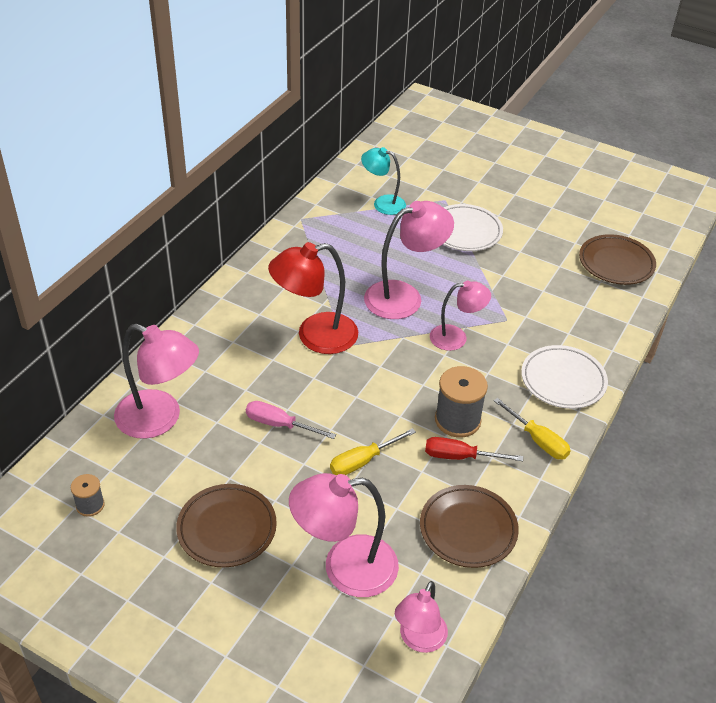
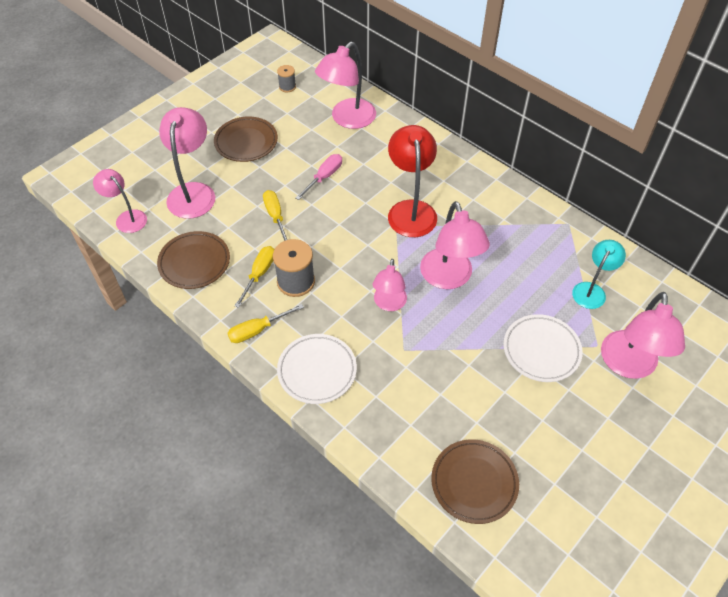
camera: 105 degrees right, 10 degrees up
(457, 183) = (628, 365): none -> pink lamp
(460, 457) = (259, 274): red screwdriver -> yellow screwdriver

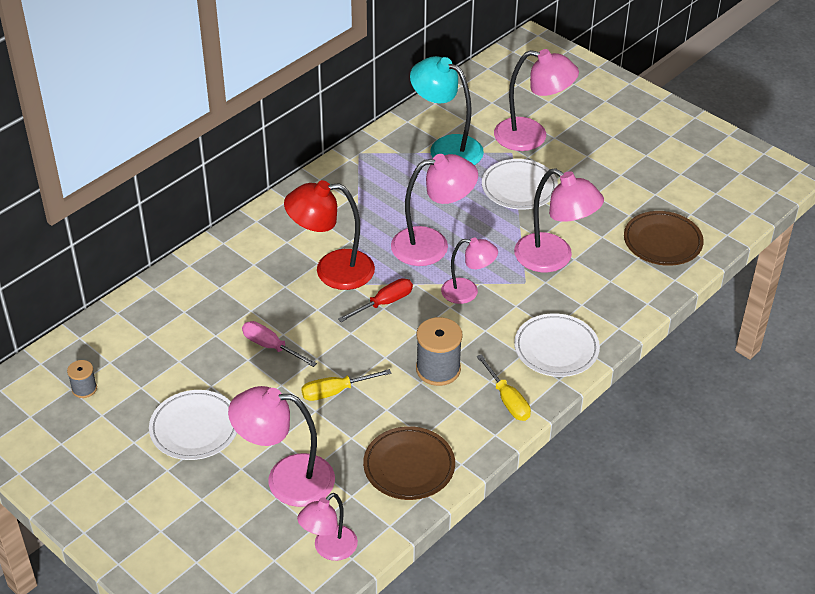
camera: 90 degrees left, 10 degrees down
(246, 142) = (194, 428): brown plate -> white plate
(259, 274) = (427, 402): yellow screwdriver -> none
(347, 119) = (165, 325): pink lamp -> pink lamp (553, 259)
(373, 245) = (384, 303): none -> red screwdriver
(592, 290) = (446, 148): turquoise lamp -> turquoise lamp, size x1.61

